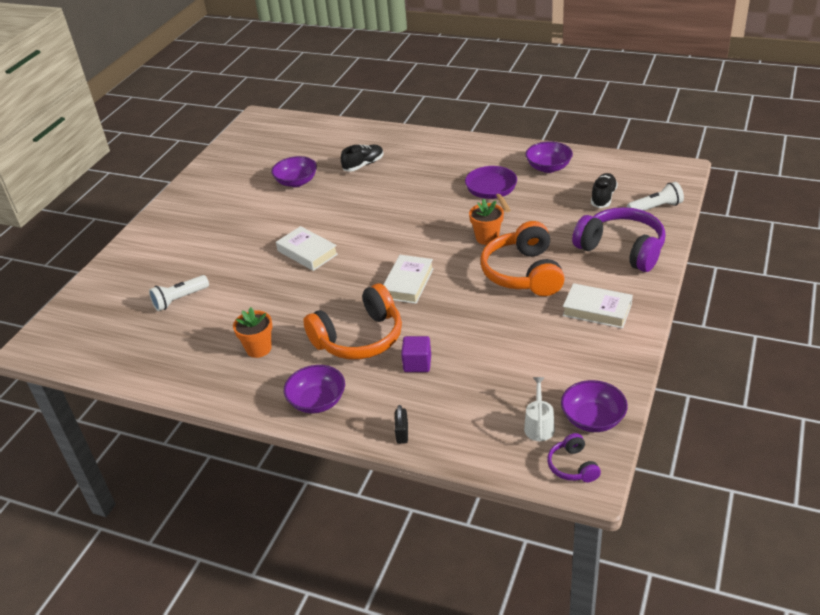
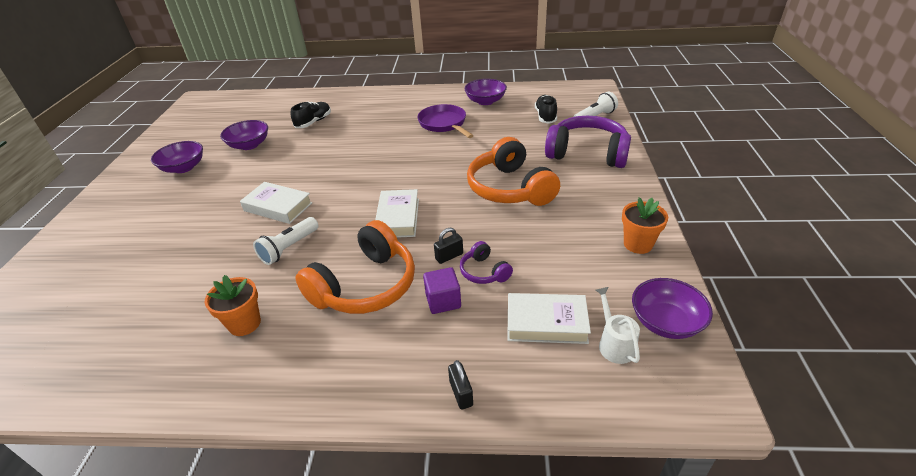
camera: 20 degrees left, 0 degrees up
(179, 299) = (131, 284): white flashlight -> white flashlight (289, 248)
(317, 401) = (338, 375): purple bowl -> purple bowl (184, 168)
(438, 327) = (449, 256): none -> black padlock
(487, 238) = (459, 164): orange flower pot -> orange flower pot (638, 244)
(572, 466) = (681, 386): purple headphones -> purple headphones (484, 272)
(597, 310) = (598, 209): white book -> white book (546, 323)

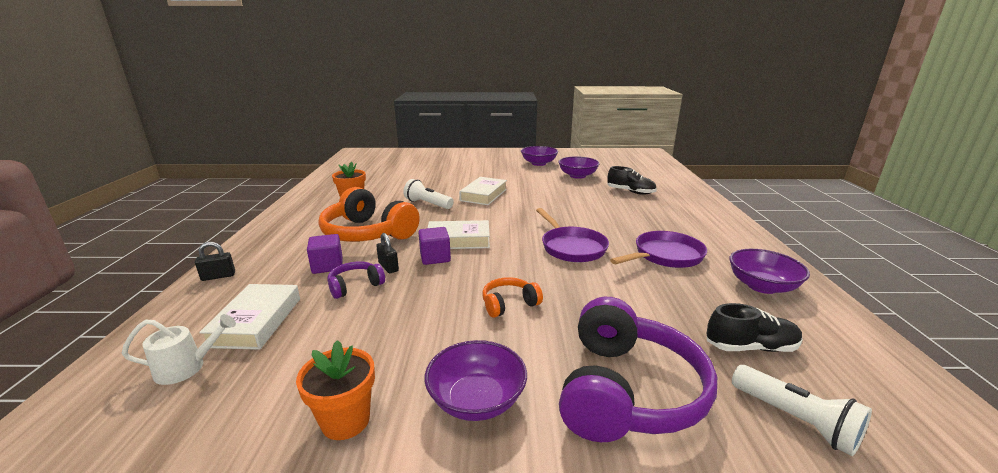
camera: 85 degrees right, 15 degrees down
(424, 159) = (571, 247): none -> purple pan
(433, 229) = (435, 257): none -> purple cube
(510, 188) = (509, 304): orange headphones -> orange headphones, size x0.47
(665, 322) = (176, 422): purple bowl -> purple bowl (476, 400)

